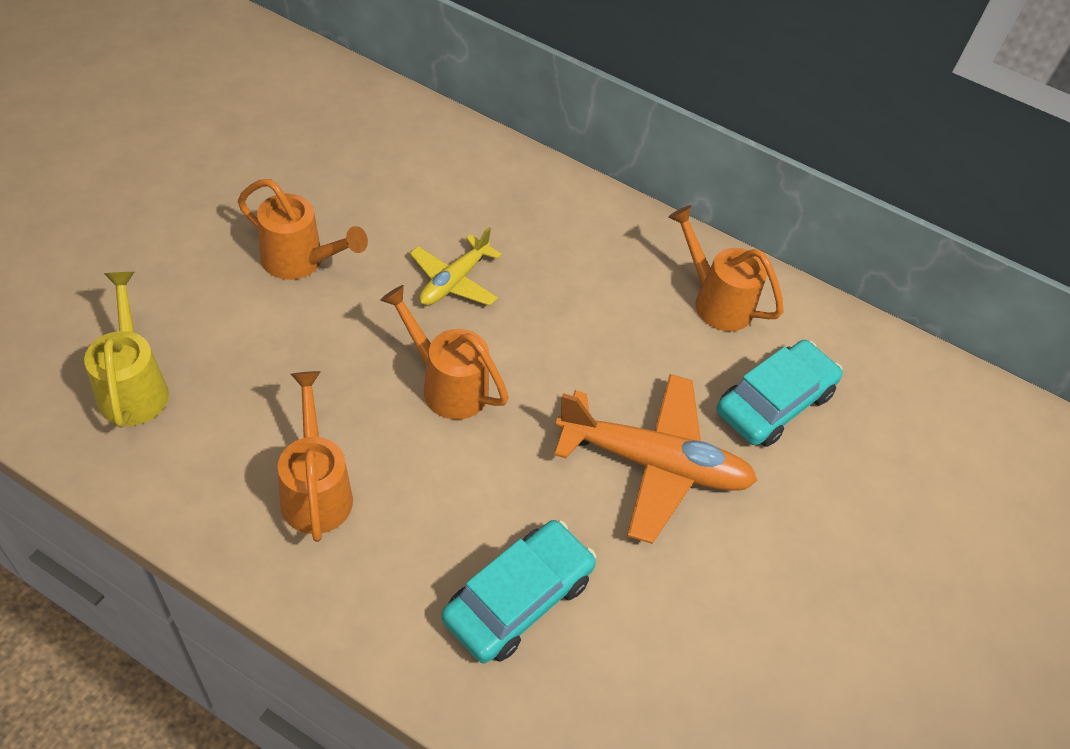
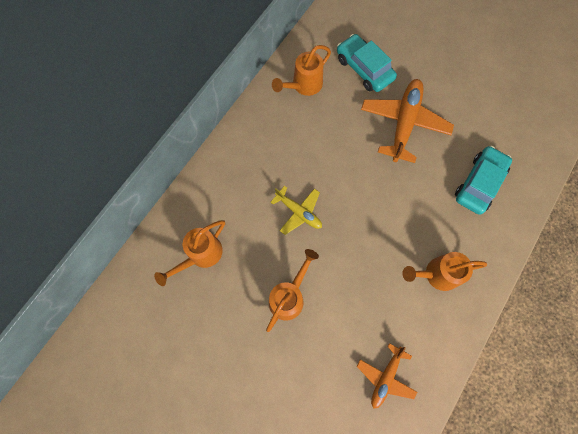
camera: 80 degrees left, 20 degrees up
(133, 387) = (385, 377): yellow watering can -> orange plane
(447, 385) = (368, 215): orange watering can -> orange watering can (201, 255)
(518, 599) = (479, 183): turquoise car -> turquoise car turned 75 degrees clockwise

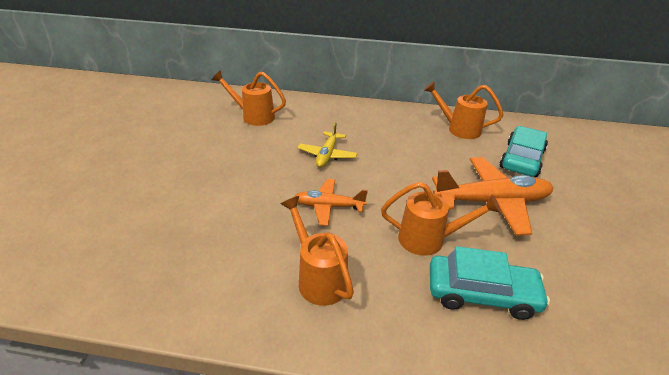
camera: 65 degrees right, 35 degrees down
(289, 296) = (236, 169): orange watering can -> orange watering can (428, 239)
(385, 377) = (164, 260): orange plane -> orange plane (328, 206)

